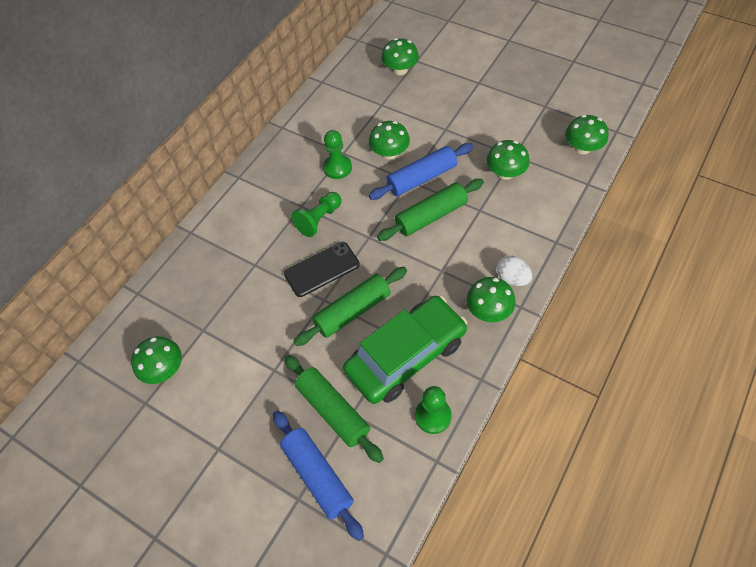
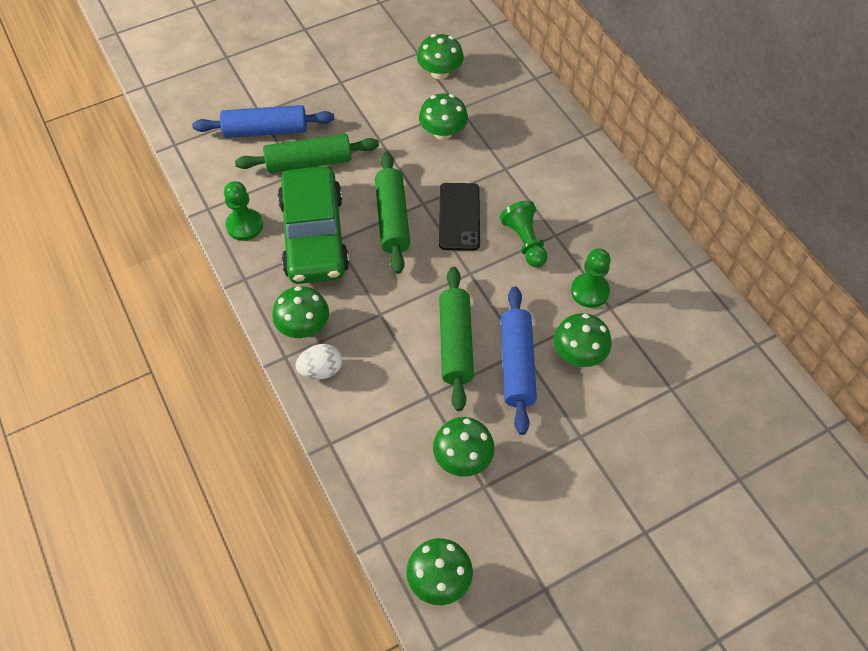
camera: 115 degrees right, 0 degrees up
(400, 70) = (729, 447): green mushroom -> green mushroom (443, 132)

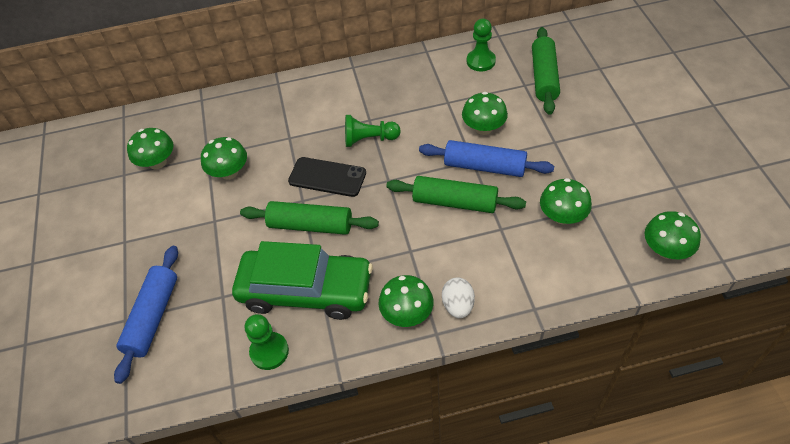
camera: 70 degrees left, 5 degrees down
(309, 162) = (214, 283): green rolling pin -> green rolling pin (544, 77)
(589, 291) = (429, 110): green pawn -> green pawn (481, 61)

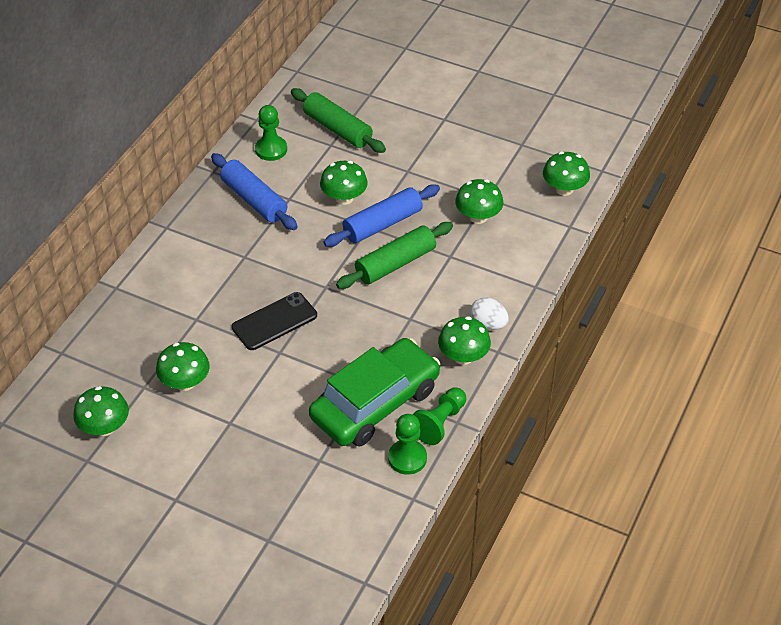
camera: 55 degrees left, 5 degrees down
(153, 317) = (287, 518): blue rolling pin -> blue rolling pin (254, 200)
(310, 225) = (313, 362): green rolling pin -> none
(369, 139) = (267, 270): green pawn -> green pawn (439, 423)

